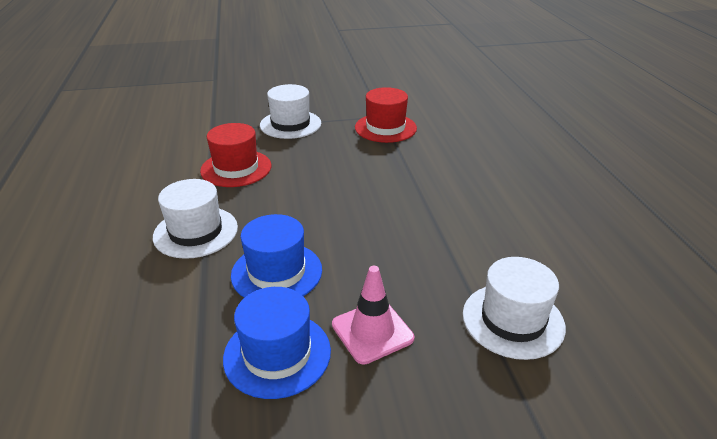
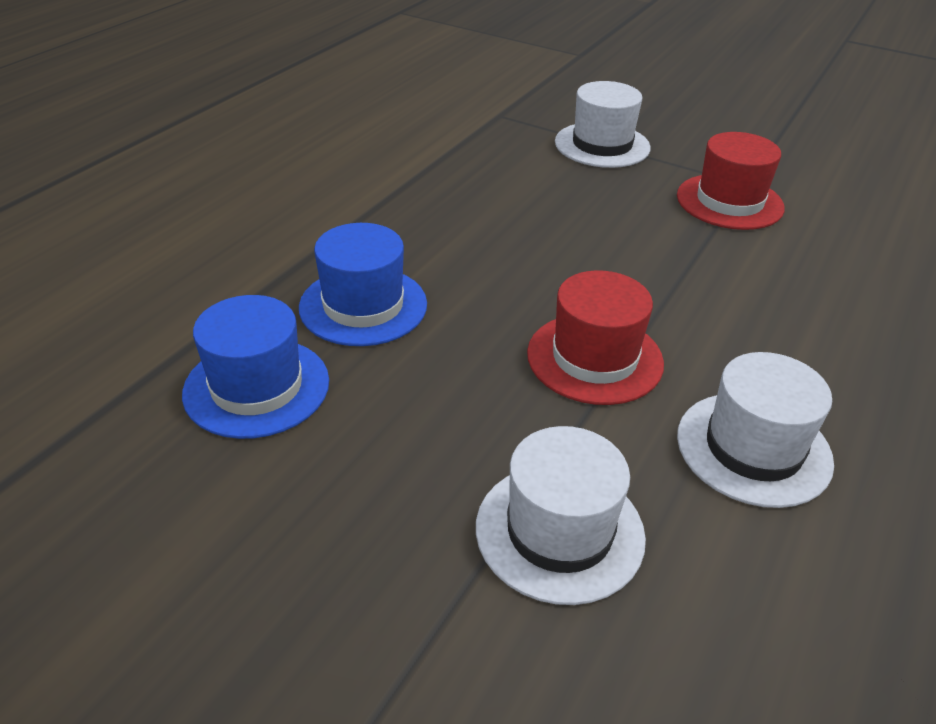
camera: 40 degrees right, 5 degrees up
(196, 232) = (341, 220): white hat -> white hat (753, 448)
(236, 168) = (469, 171): red hat -> red hat (594, 358)
(372, 331) = (375, 428): pink traffic cone -> none

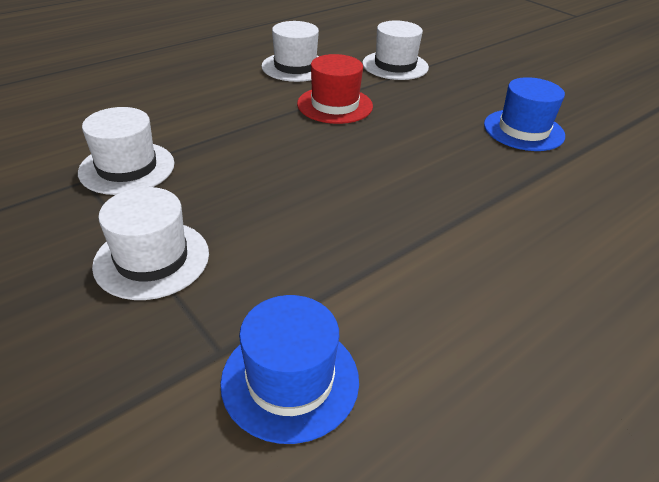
camera: 160 degrees left, 0 degrees up
(363, 306) = (458, 156): blue hat -> blue hat (290, 380)
(729, 202) = (127, 168): red hat -> white hat

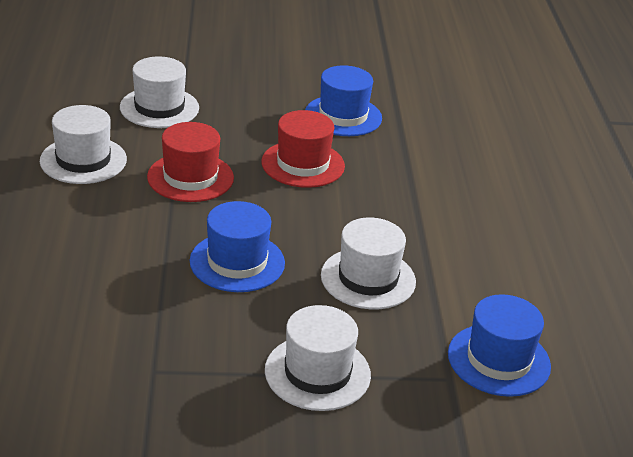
camera: 55 degrees left, 5 degrees down
(127, 168) = (160, 339): white hat -> white hat (368, 278)
(259, 162) = (237, 262): none -> blue hat
(427, 139) = (303, 164): none -> red hat

